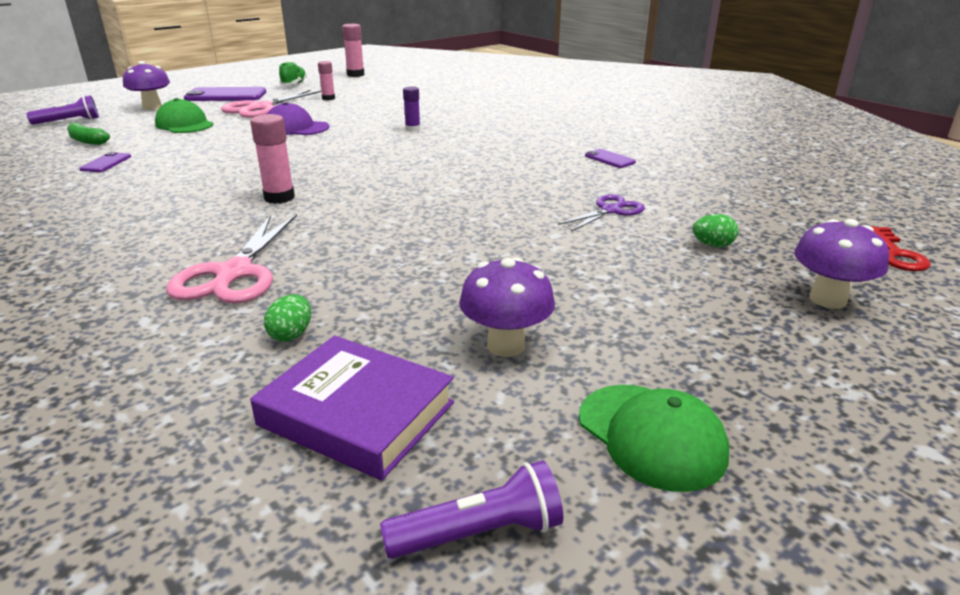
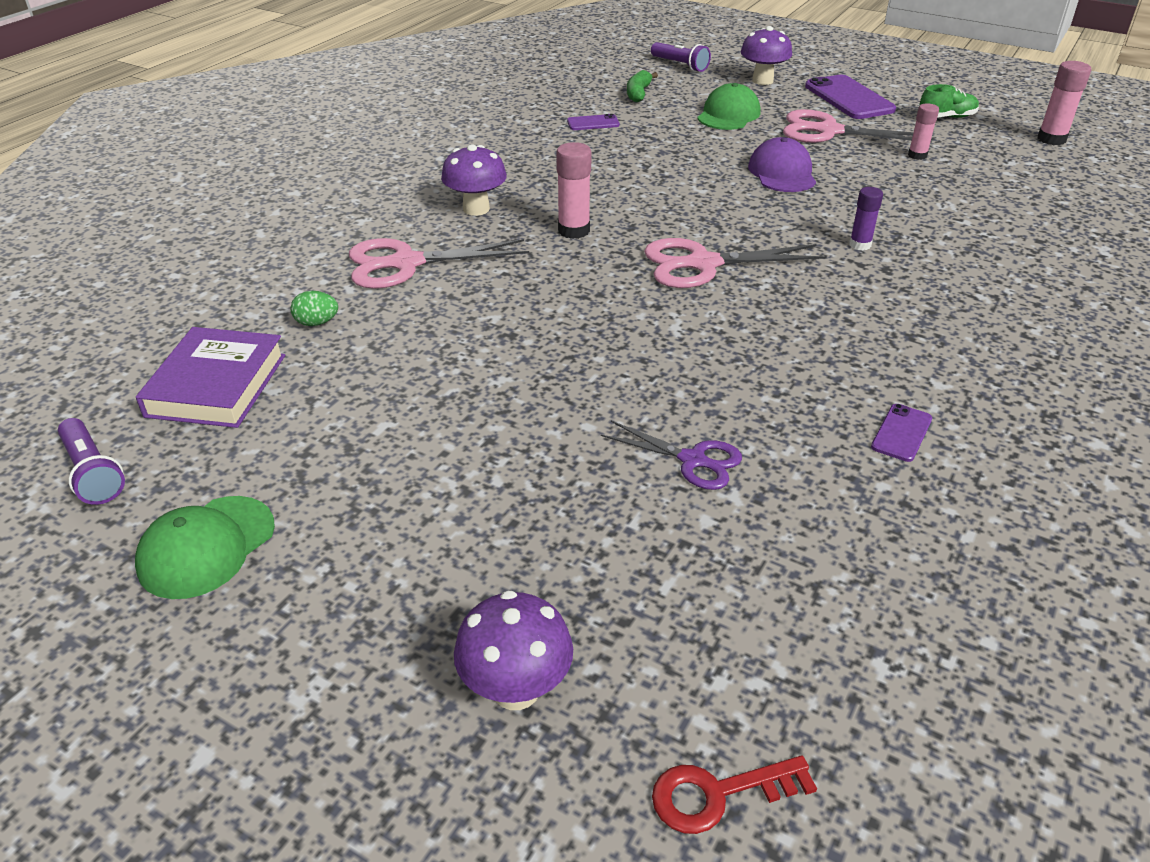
camera: 70 degrees right, 10 degrees up
(385, 168) = (702, 264): none -> pink scissors
(506, 345) = (330, 437): purple mushroom -> purple mushroom (476, 209)
(712, 245) = (632, 568): green egg -> none

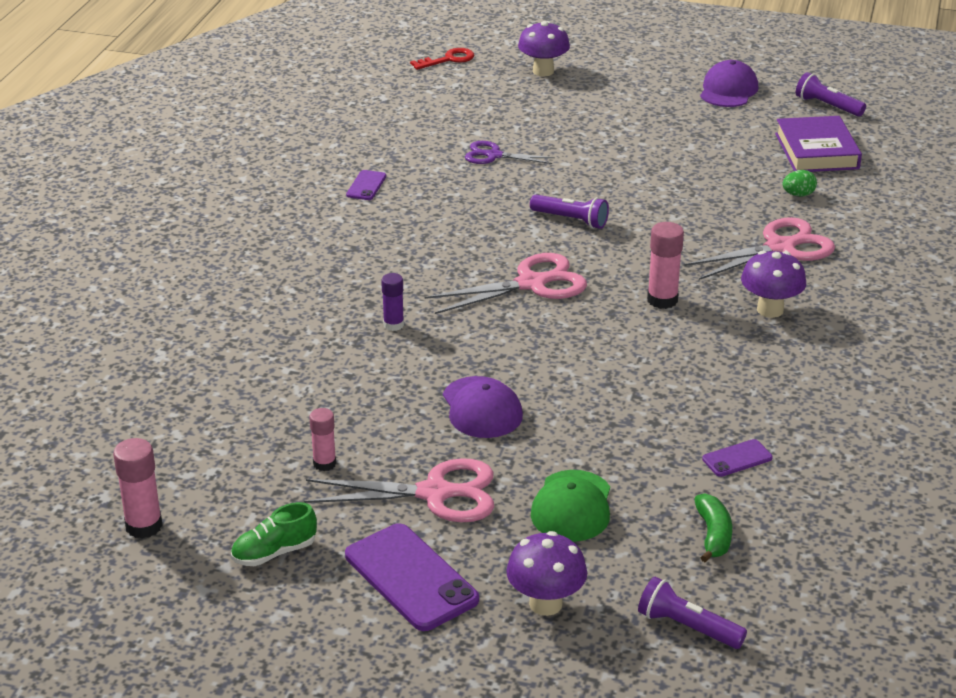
camera: 165 degrees right, 5 degrees down
(206, 547) = (728, 90): green cap -> purple cap
(624, 332) = (571, 220): none -> purple flashlight

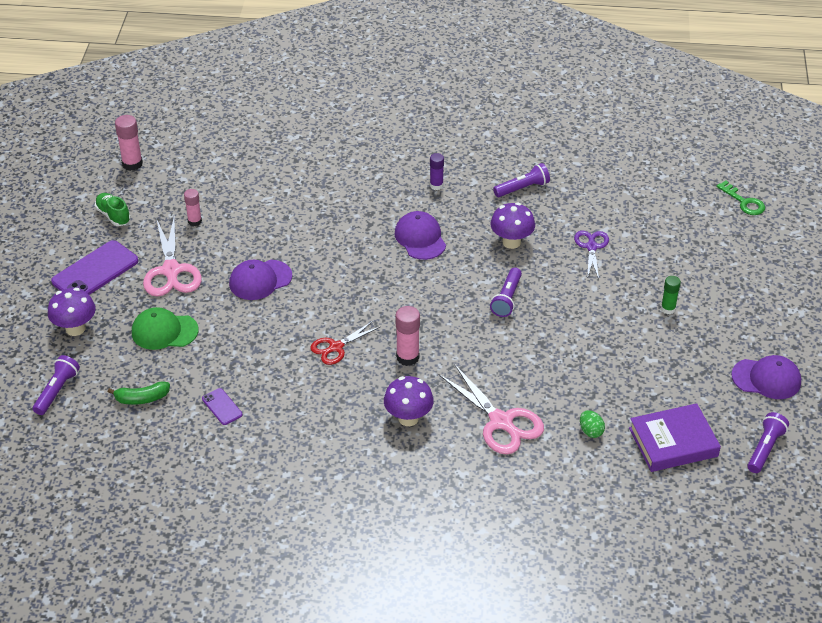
camera: 80 degrees right, 10 degrees up
(366, 186) = (522, 188): purple phone -> purple flashlight
(393, 325) = (346, 228): purple glue stick -> purple glue stick (436, 185)
(437, 268) = (420, 238): none -> purple cap
(448, 59) = (744, 202): red key -> green key
(532, 284) = (412, 287): pink scissors -> none
(543, 71) = (748, 259): purple mushroom -> purple mushroom (511, 242)
(612, 125) = (668, 309): none -> green glue stick
(634, 353) = (335, 347): none -> red scissors

